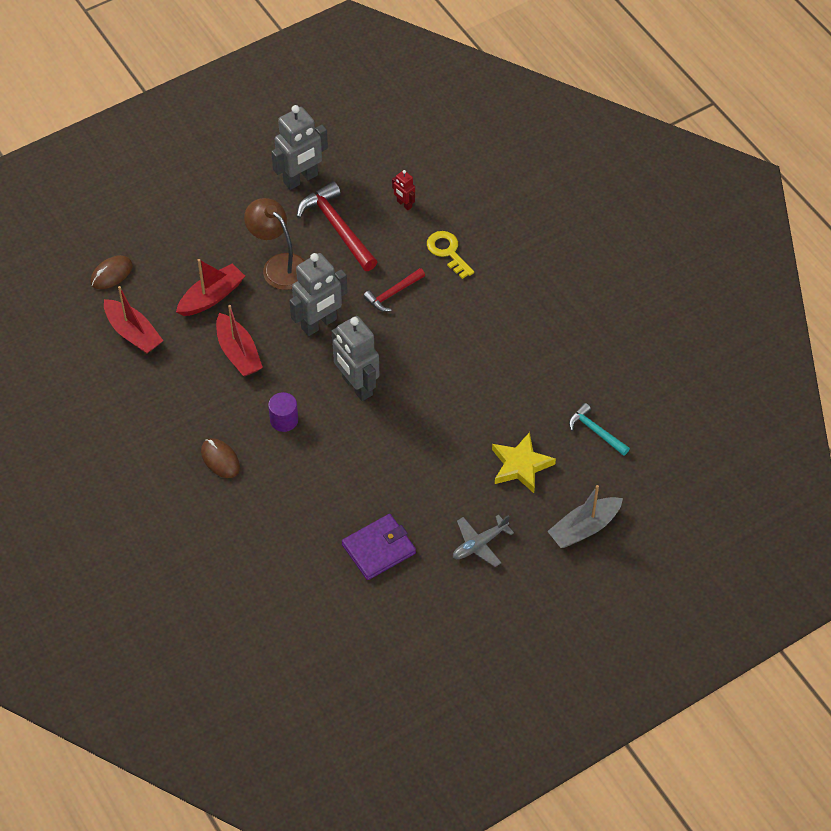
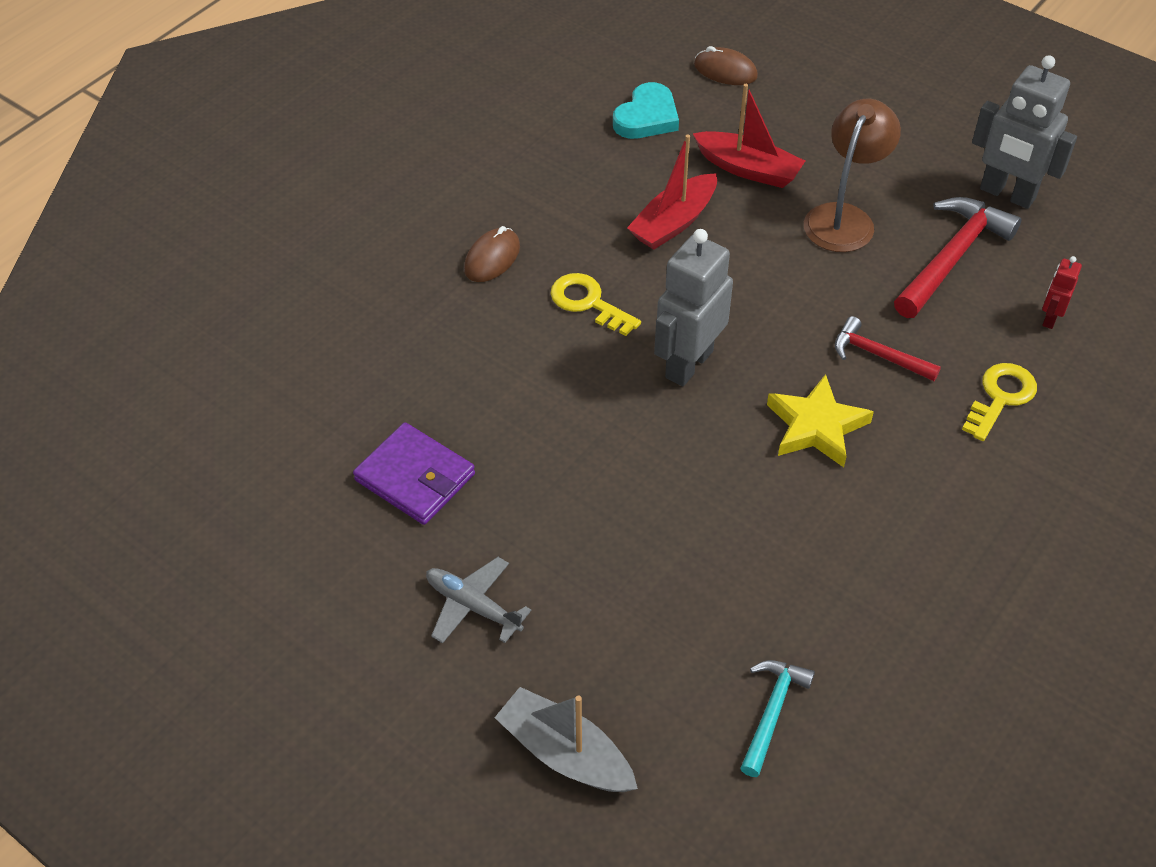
camera: 70 degrees right, 5 degrees down
(133, 333) = (647, 117): red boat -> turquoise heart
(284, 420) = (588, 303): purple cylinder -> yellow key
(319, 324) = (772, 290): grey robot -> none
(520, 465) = (648, 618): yellow star -> yellow star (816, 426)

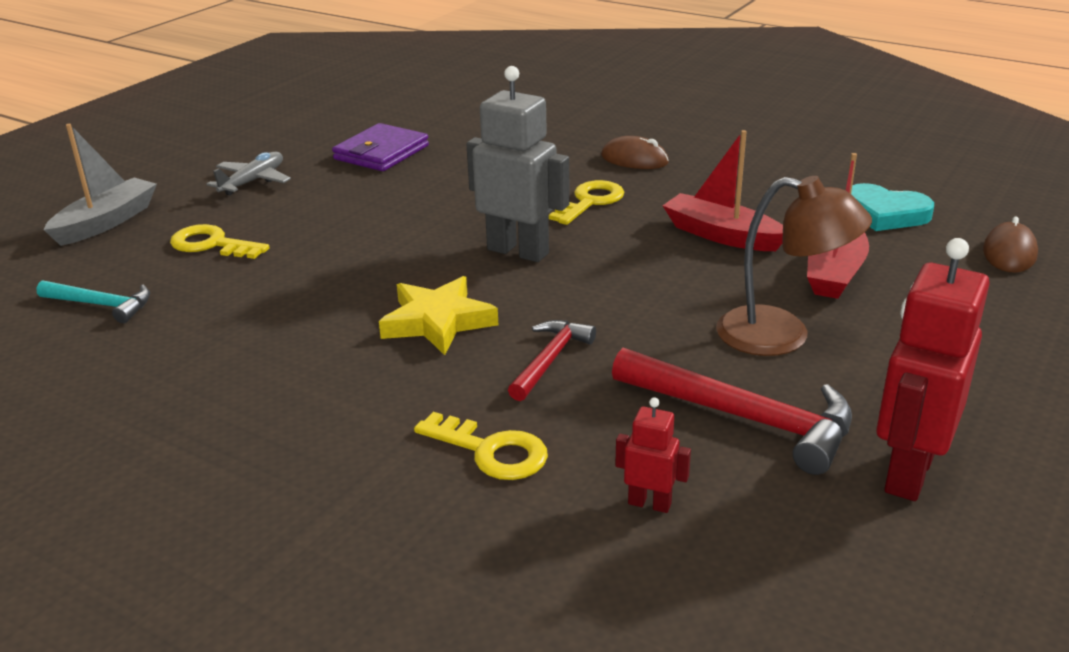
camera: 85 degrees right, 20 degrees down
(641, 627) = (212, 244): none -> yellow key
(1007, 194) = (908, 473): grey robot -> red robot

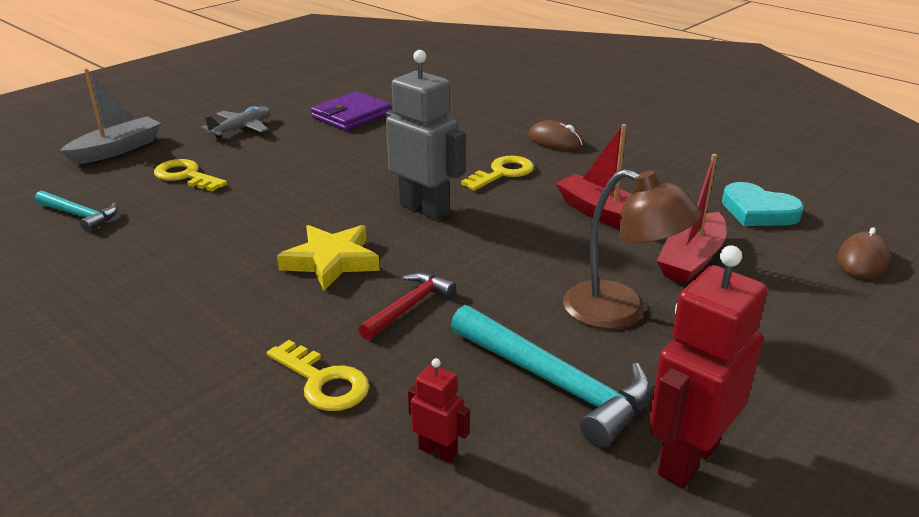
camera: 10 degrees right, 0 degrees up
(744, 418) = (555, 383): red hammer -> turquoise hammer

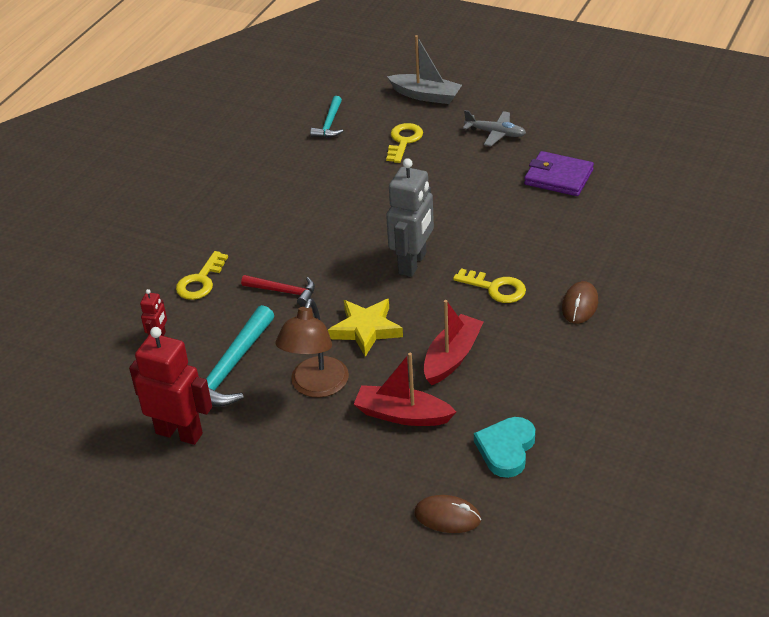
camera: 75 degrees right, 10 degrees up
(331, 261) = (322, 244): yellow star -> yellow star (366, 329)

